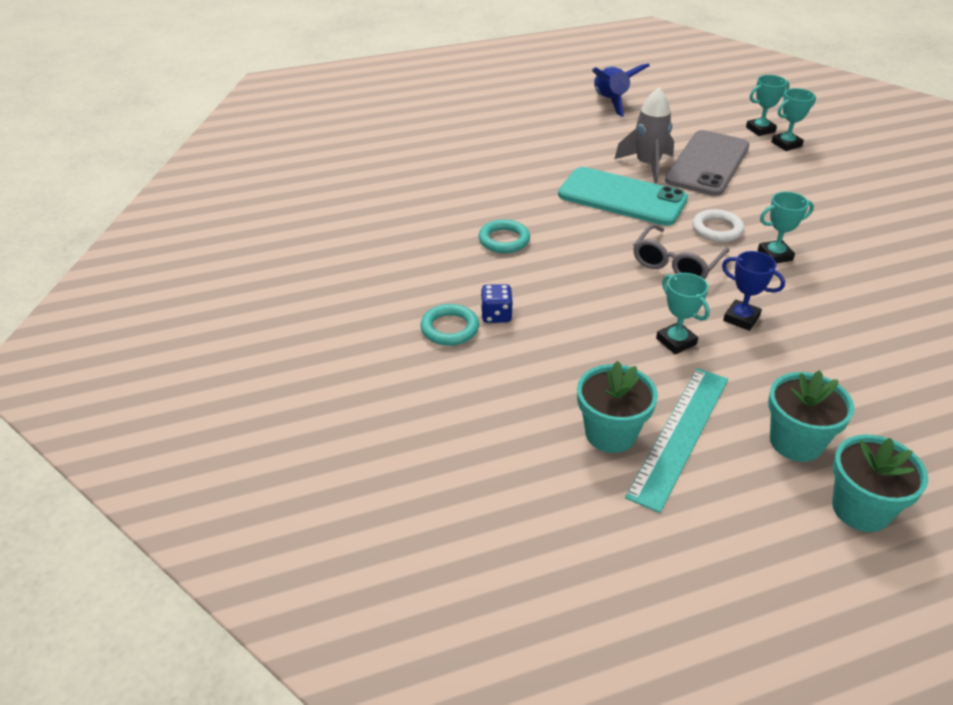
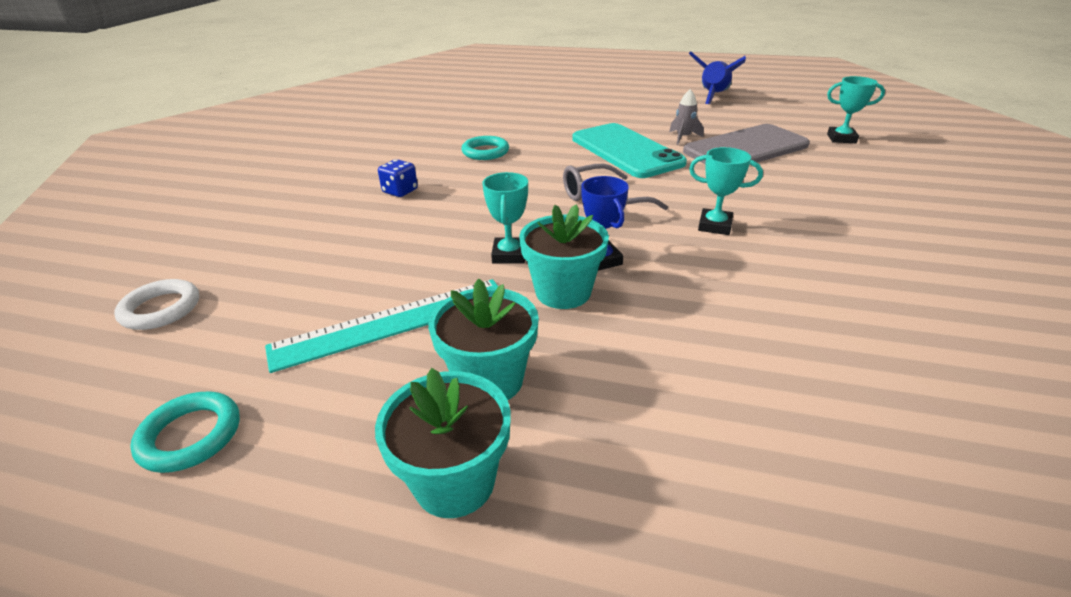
camera: 35 degrees right, 5 degrees down
(449, 328) = (356, 188): turquoise ring -> turquoise ring (190, 436)
(610, 433) = (341, 296): turquoise flower pot -> turquoise flower pot (563, 292)
(647, 165) = (683, 137): grey rocket -> grey rocket, size x0.58
(717, 229) = (682, 192): white ring -> white ring (161, 309)
(786, 144) = (856, 153): turquoise trophy -> none

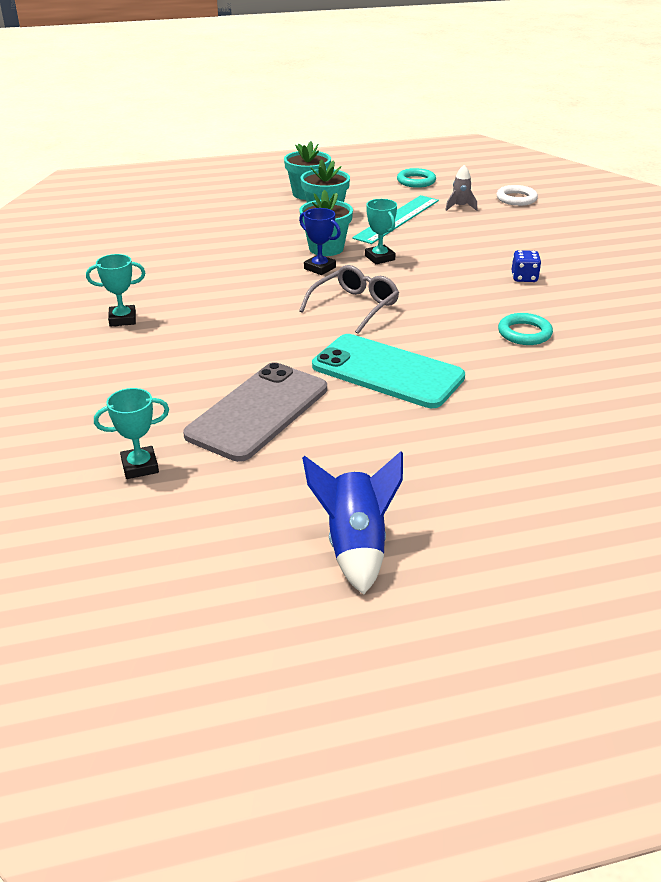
camera: 150 degrees right, 0 degrees up
(683, 137) = (340, 413): grey rocket -> grey rocket (460, 207)
(714, 226) = (255, 308): turquoise trophy -> turquoise trophy (122, 319)

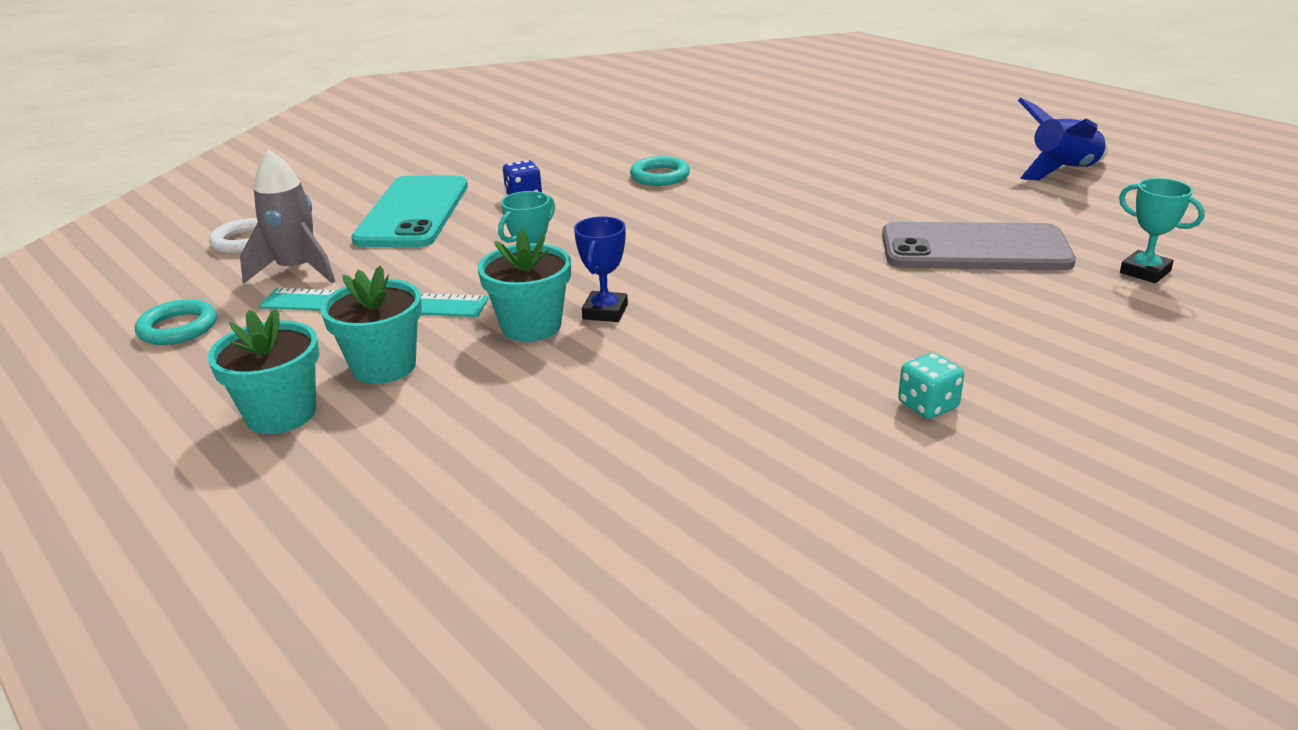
camera: 115 degrees left, 5 degrees down
(122, 319) = (928, 405): turquoise trophy -> turquoise dice
(355, 306) = (694, 262): grey glasses -> none
(387, 371) = (815, 213): turquoise phone -> turquoise phone (413, 212)
(460, 207) = (297, 270): grey rocket -> grey rocket, size x1.74

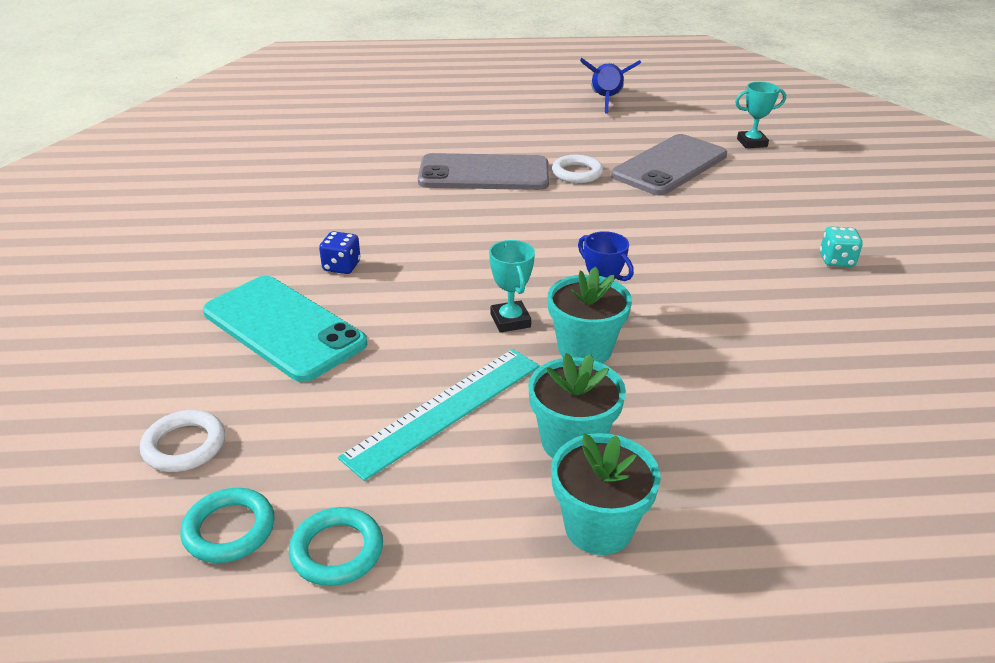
camera: 55 degrees left, 5 degrees up
(297, 270) = (311, 432): grey rocket -> none
(660, 176) = (402, 203): turquoise ring -> turquoise ring (229, 529)
(774, 182) = (484, 173): none -> grey phone
(858, 215) = (577, 173): none -> white ring

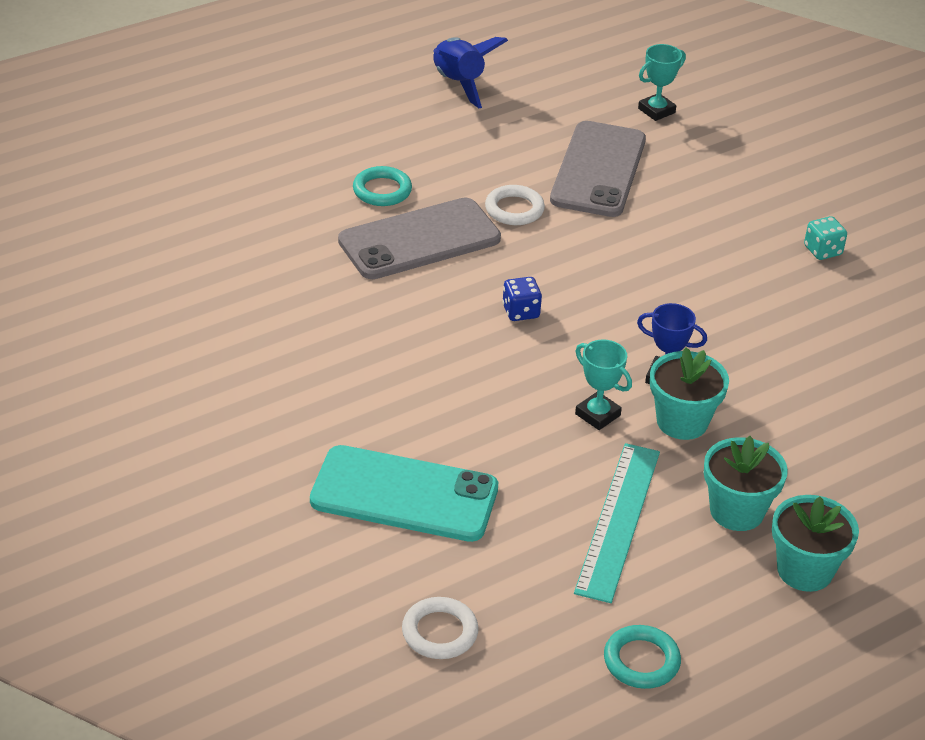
camera: 30 degrees left, 5 degrees up
(229, 529) = (548, 679): turquoise ring -> turquoise ring (382, 190)
(341, 266) = (388, 408): blue dice -> blue dice (520, 312)

